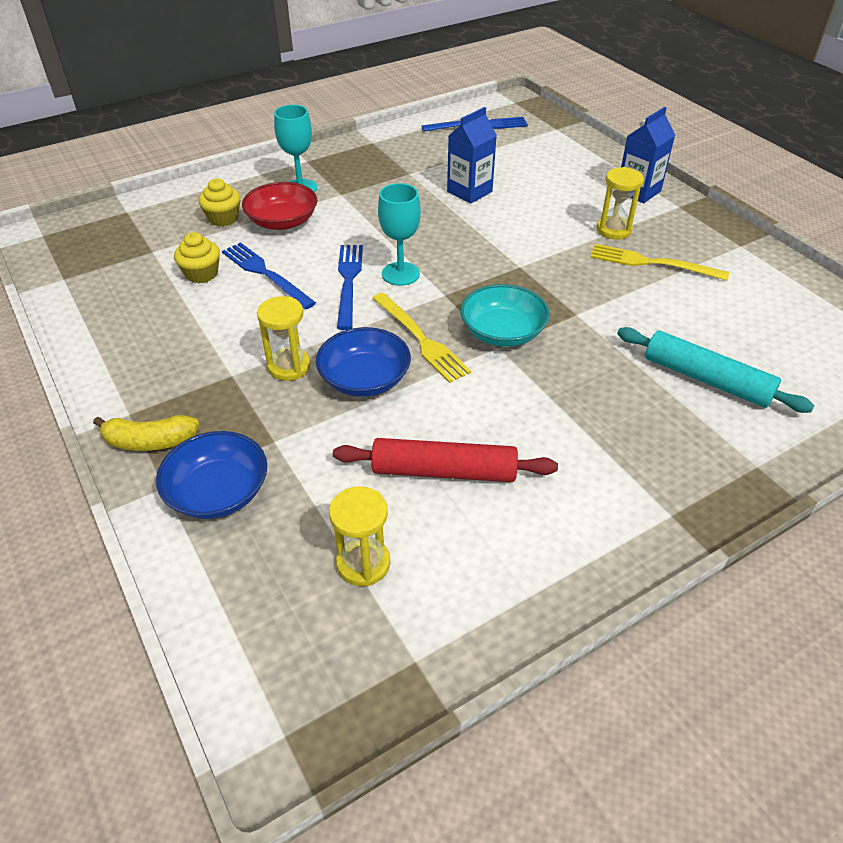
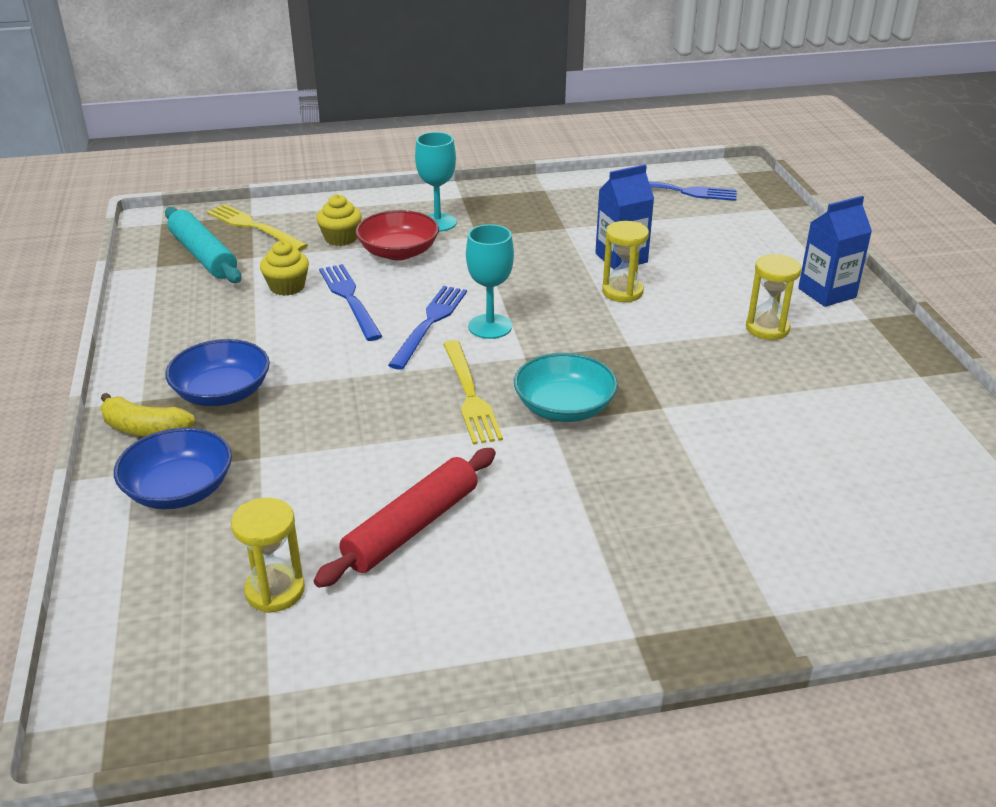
camera: 20 degrees right, 10 degrees down
(289, 366) = (318, 391): yellow hourglass -> yellow hourglass (622, 292)
(364, 379) = (386, 420): blue bowl -> blue bowl (222, 393)
(443, 471) = (411, 527): red rolling pin -> red rolling pin turned 75 degrees counterclockwise
(652, 263) = (791, 373): yellow fork -> yellow fork (254, 227)
(706, 379) = (774, 509): turquoise rolling pin -> turquoise rolling pin (203, 255)

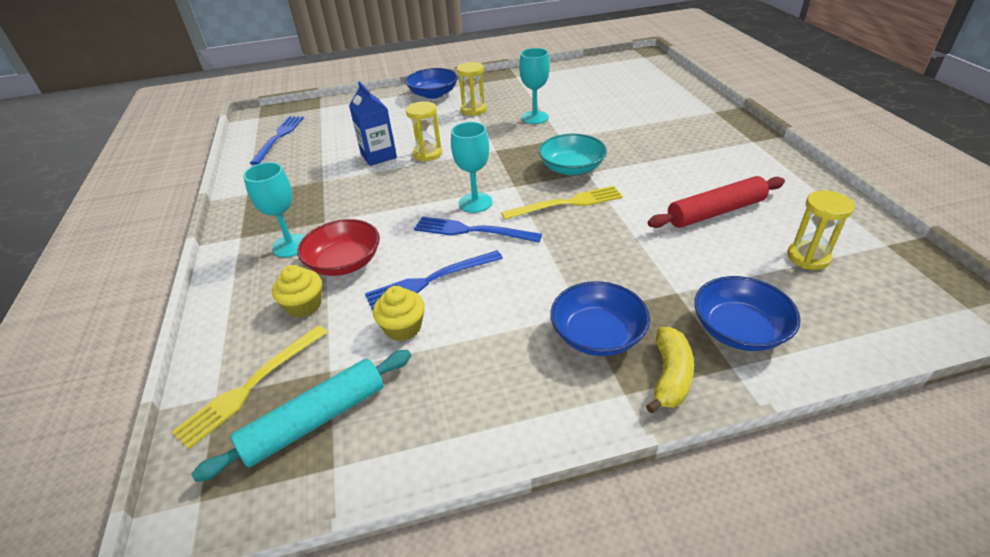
camera: 90 degrees left, 5 degrees up
(411, 527) = (716, 212): red rolling pin -> red rolling pin turned 60 degrees counterclockwise
(739, 385) = (535, 117): none -> turquoise goblet
(827, 293) = (433, 94): blue carton -> blue bowl

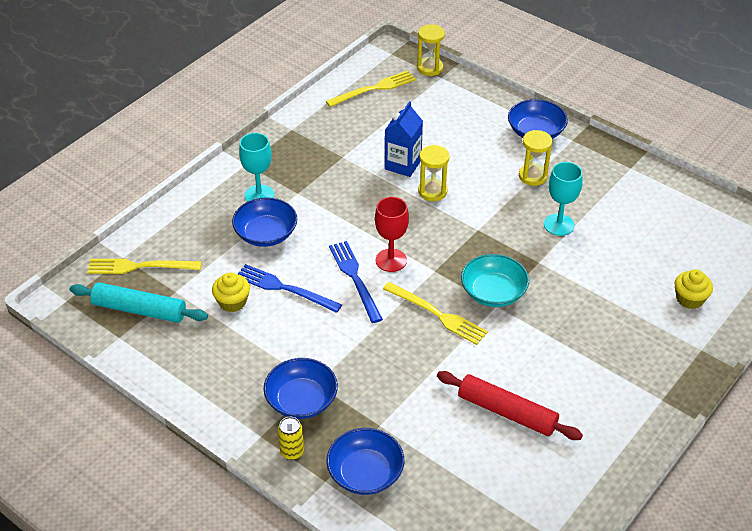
camera: 50 degrees right, 5 degrees up
(279, 138) = (374, 89): blue fork -> yellow fork
(304, 305) = (213, 243): yellow cupcake -> yellow cupcake (689, 299)
(344, 262) = (266, 234): red bowl -> blue bowl
(475, 203) = (391, 260): turquoise goblet -> red goblet
(670, 376) = (292, 452): yellow banana -> yellow can
(808, 257) = (489, 490): yellow hourglass -> yellow hourglass (430, 68)

